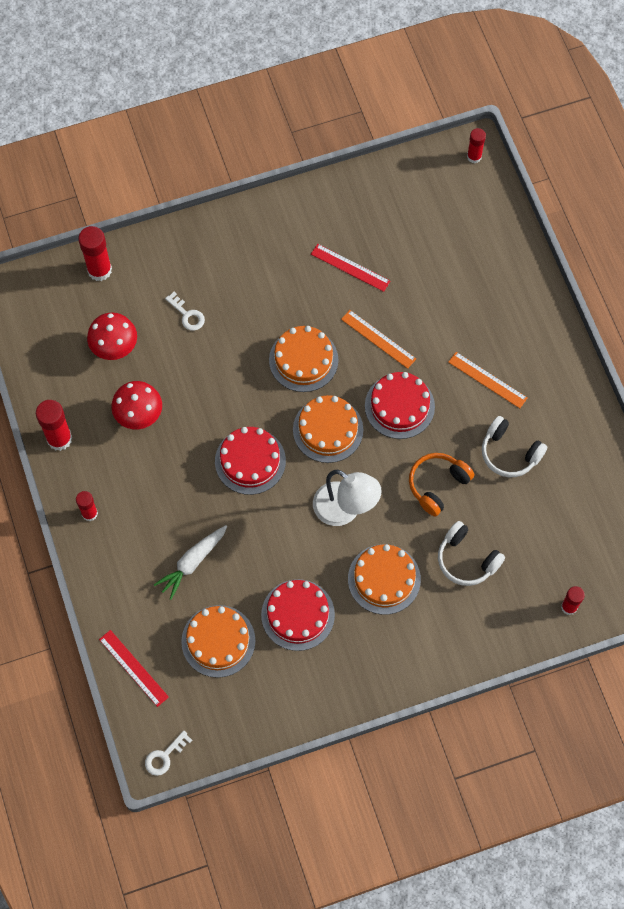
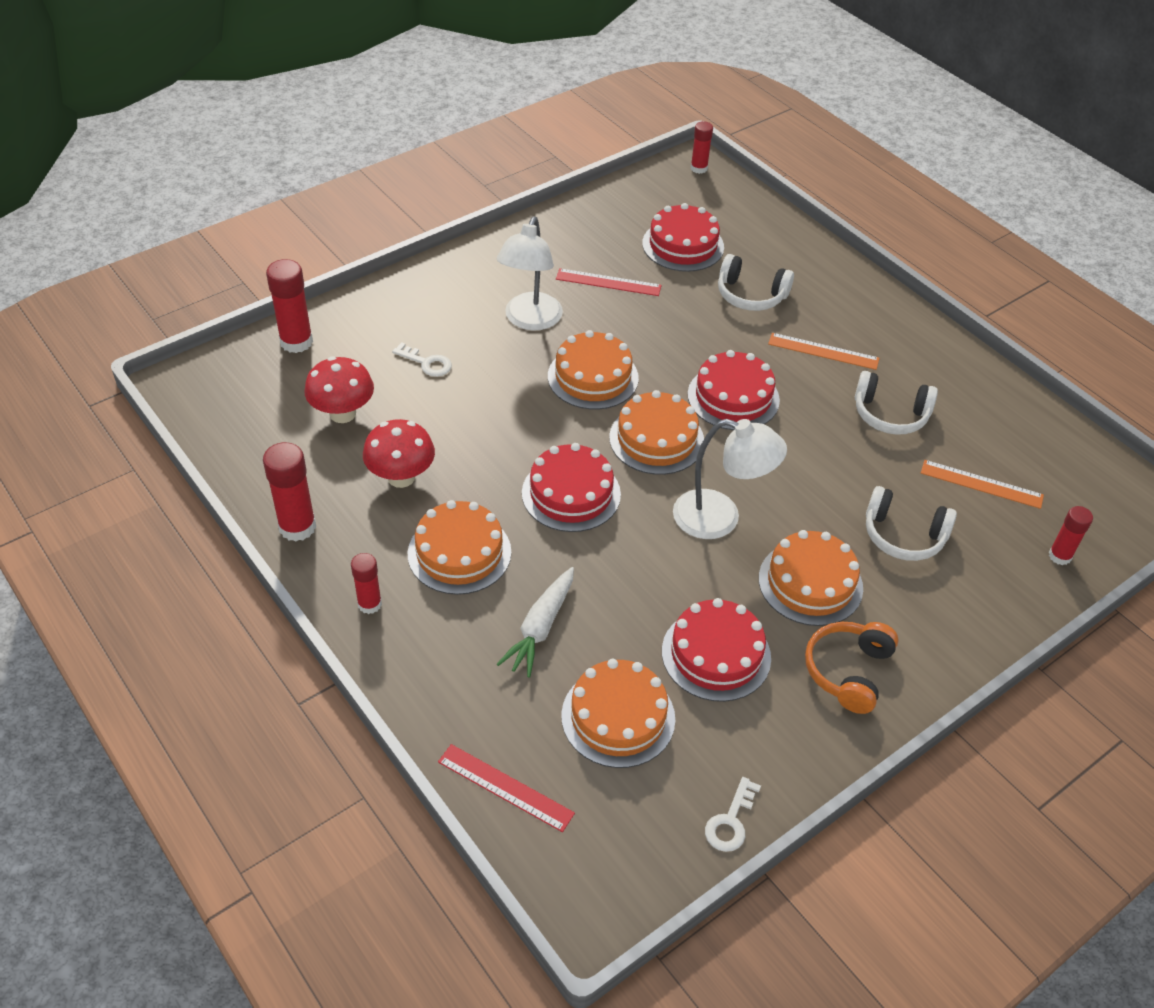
camera: 20 degrees left, 20 degrees down
(159, 489) = (459, 553): none -> orange cake
(164, 756) = (602, 902): white key -> white key (730, 821)
(276, 292) = (530, 320): none -> white lamp
(378, 339) = (674, 339): orange ruler -> orange ruler (981, 484)
(425, 242) = (683, 245): none -> red cake
(437, 485) = (822, 465): orange headphones -> orange headphones (848, 671)
(456, 309) = (750, 295): none -> white headphones

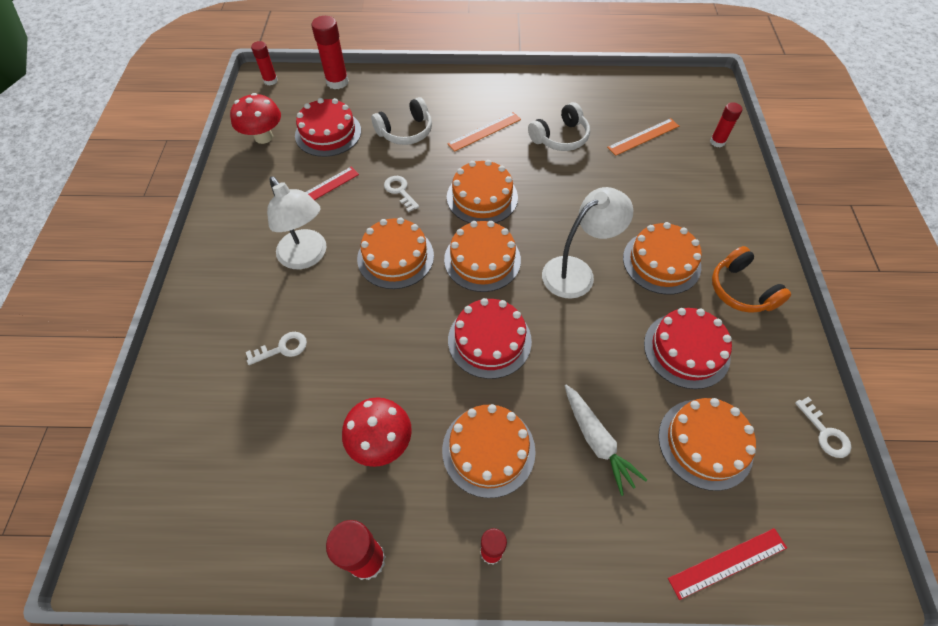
camera: 50 degrees left, 10 degrees up
(296, 342) = (164, 428): red glue stick -> red glue stick (337, 82)
(343, 413) = (276, 443): red mushroom -> red mushroom (263, 137)
(671, 335) = (400, 191): none -> white key
(733, 397) = (482, 197): red cake -> orange cake
(903, 535) = (656, 195): white headphones -> none

